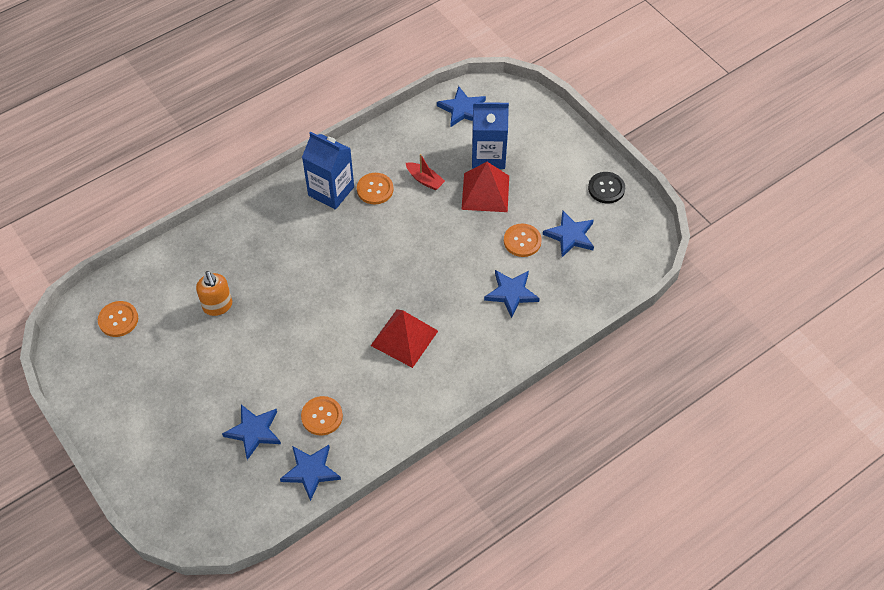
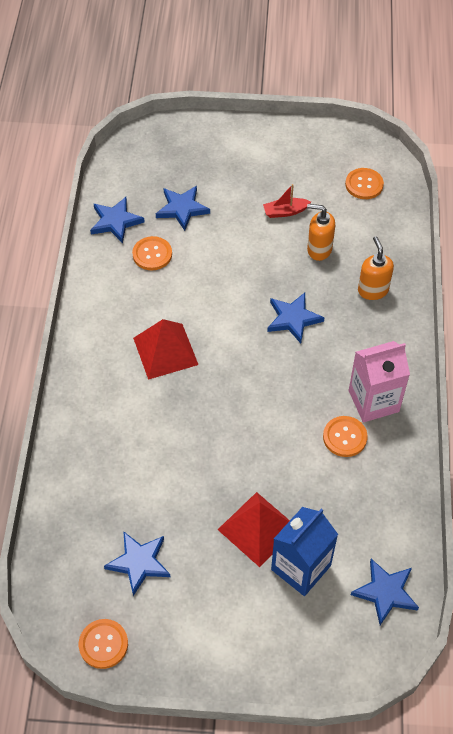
camera: 130 degrees right, 0 degrees up
(230, 248) = (372, 290): none -> orange soap dispenser
(331, 191) = (373, 401): blue carton -> pink carton
(425, 180) = (320, 487): red boat -> red boat (285, 212)
(511, 293) = (128, 461): blue star -> blue star (293, 319)
(522, 241) = (173, 515): orange button -> orange button (103, 644)
(606, 188) = (160, 647): black button -> none

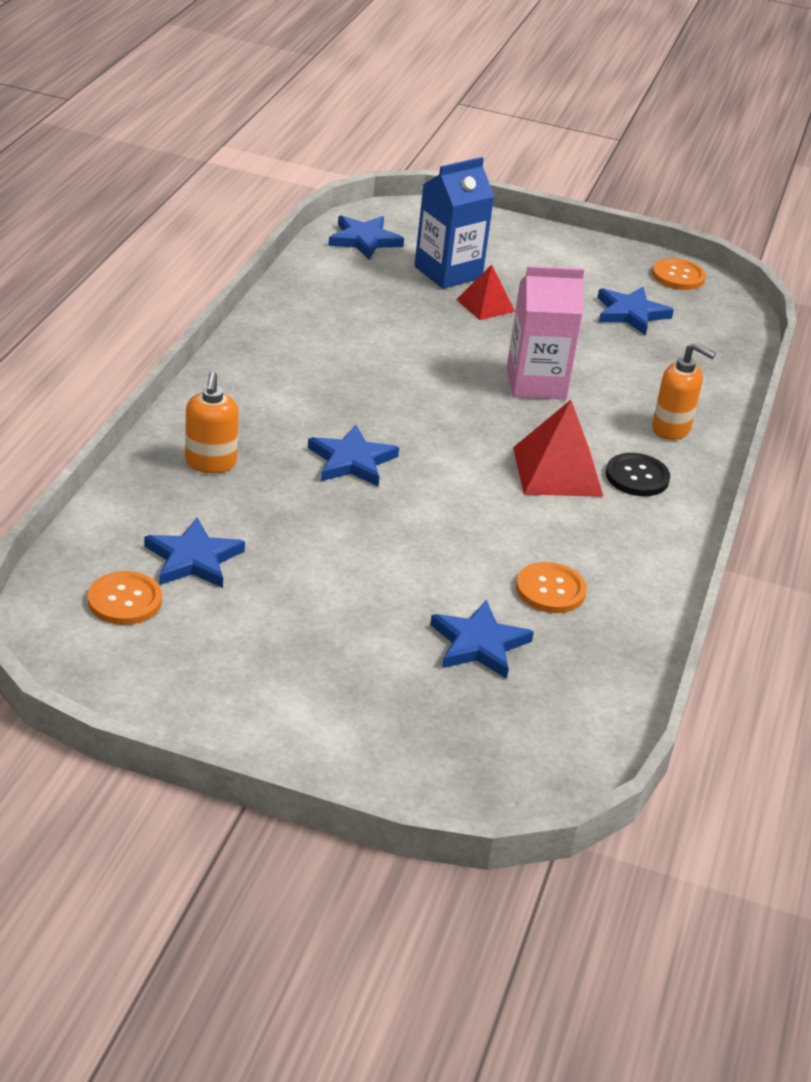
camera: 170 degrees left, 20 degrees down
(113, 363) = (637, 477): none -> black button
(115, 221) = (606, 653): blue star -> blue star (193, 559)
(258, 528) = (485, 305): red pyramid -> red pyramid, size x0.62
(285, 212) = (293, 594): red boat -> none
(319, 249) = (264, 530): orange soap dispenser -> orange soap dispenser (671, 429)
(344, 437) = (343, 343): orange button -> none
(373, 401) = (286, 362): pink carton -> pink carton (536, 384)

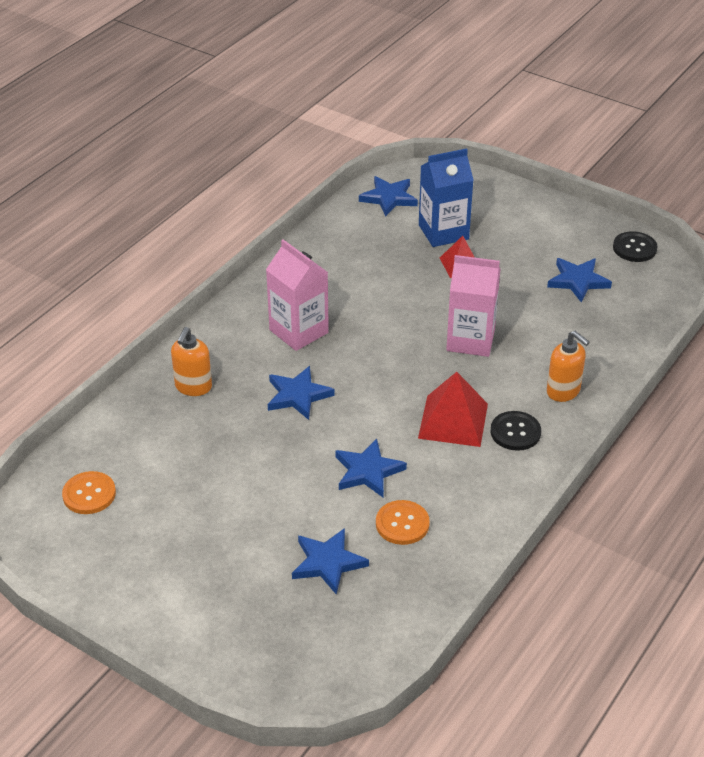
camera: 20 degrees right, 5 degrees up
(193, 559) = (149, 466): blue star -> blue star (368, 471)
(319, 390) = (299, 331): none -> pink carton
(678, 276) = (634, 248): orange button -> black button

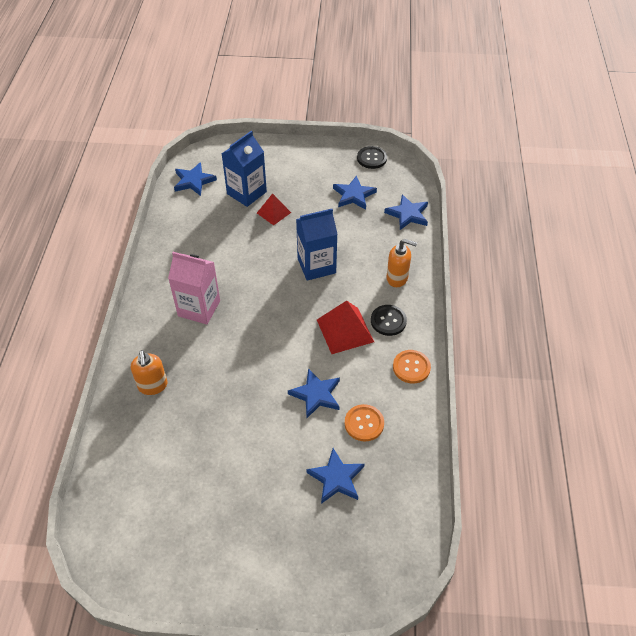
camera: 30 degrees left, 10 degrees up
(89, 494) = (132, 511): orange button -> orange button (411, 367)
(298, 395) = (231, 358): blue star -> blue star (408, 214)
(470, 340) = (316, 266): pink carton -> blue carton

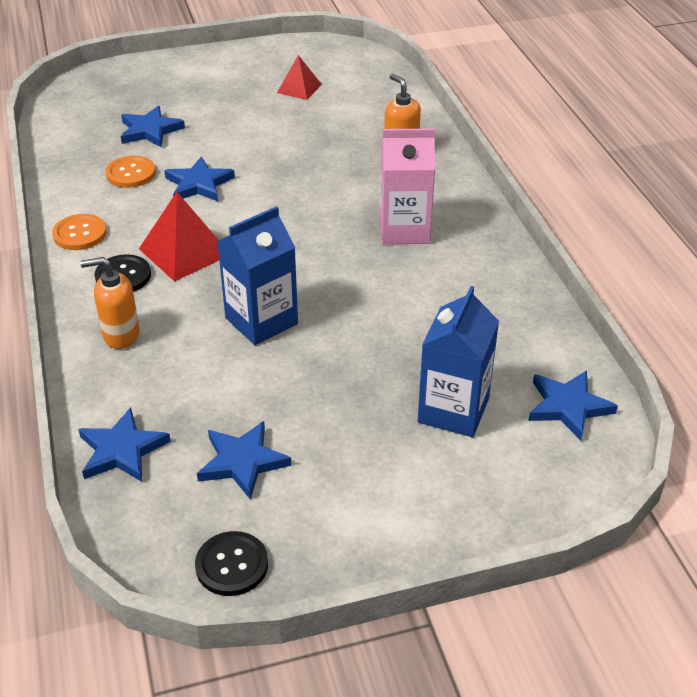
camera: 160 degrees right, 10 degrees down
(273, 212) = (380, 386): red pyramid -> red pyramid (299, 88)

